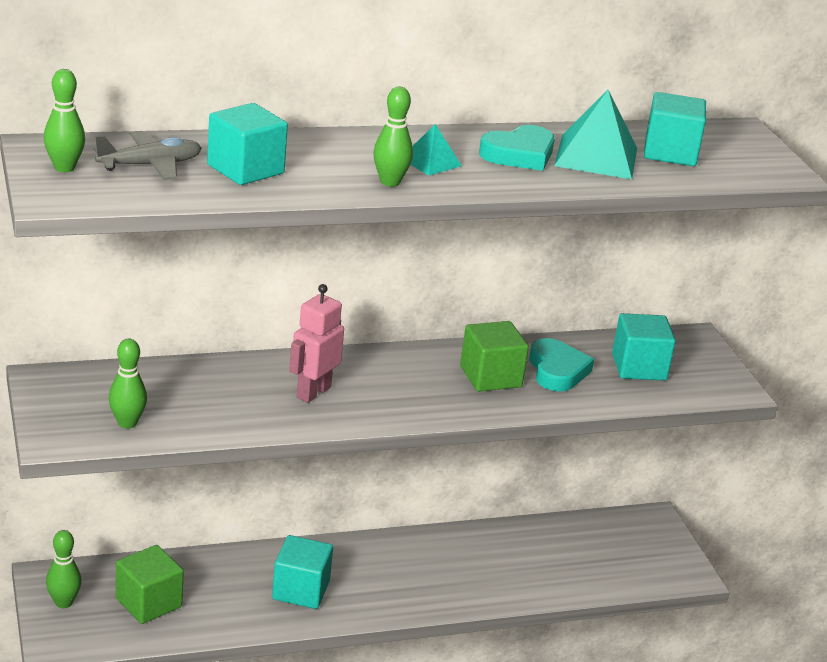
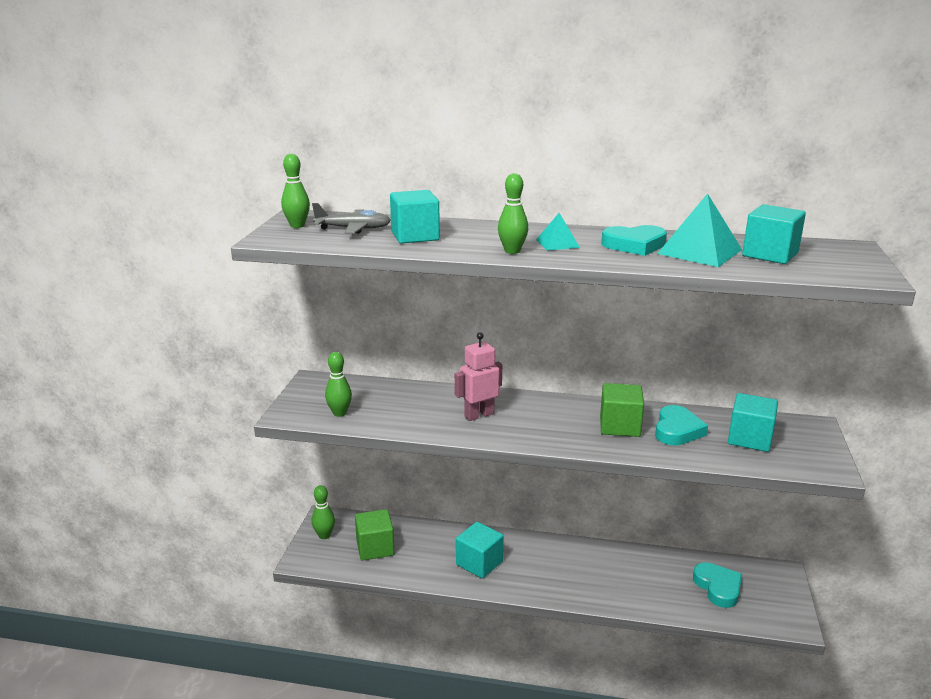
camera: 30 degrees right, 5 degrees down
(595, 553) = (718, 587): none -> turquoise heart

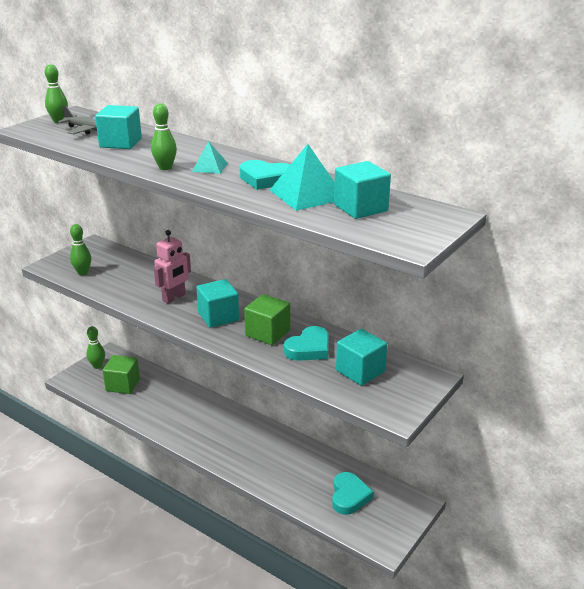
camera: 25 degrees right, 5 degrees up
(479, 415) = (174, 298): pink robot -> pink robot turned 135 degrees clockwise
(479, 563) = (184, 418): turquoise cube -> turquoise cube (218, 317)

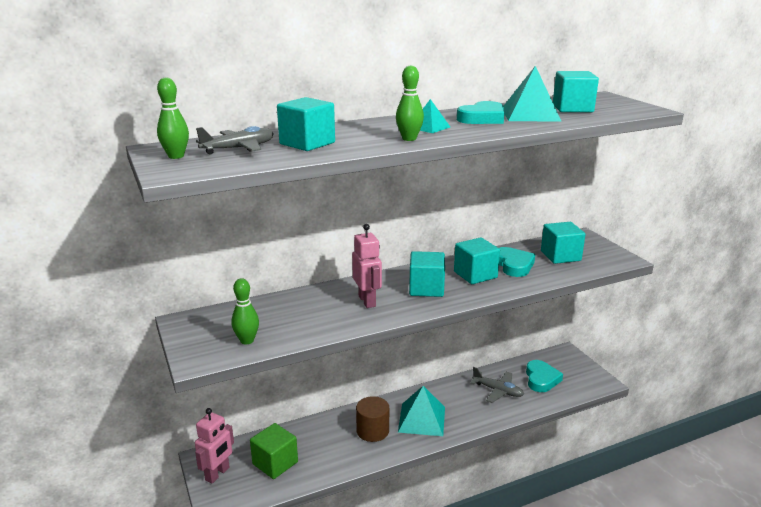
camera: 60 degrees left, 5 degrees down
(97, 366) = (217, 474): green bowling pin -> pink robot
(190, 416) = (372, 431): none -> brown cylinder
(224, 437) = (422, 419): none -> turquoise pyramid
(267, 333) = (475, 275): green cube -> turquoise cube
(303, 471) = (498, 391): none -> grey plane
(349, 496) = (541, 379): turquoise heart -> turquoise heart turned 60 degrees clockwise

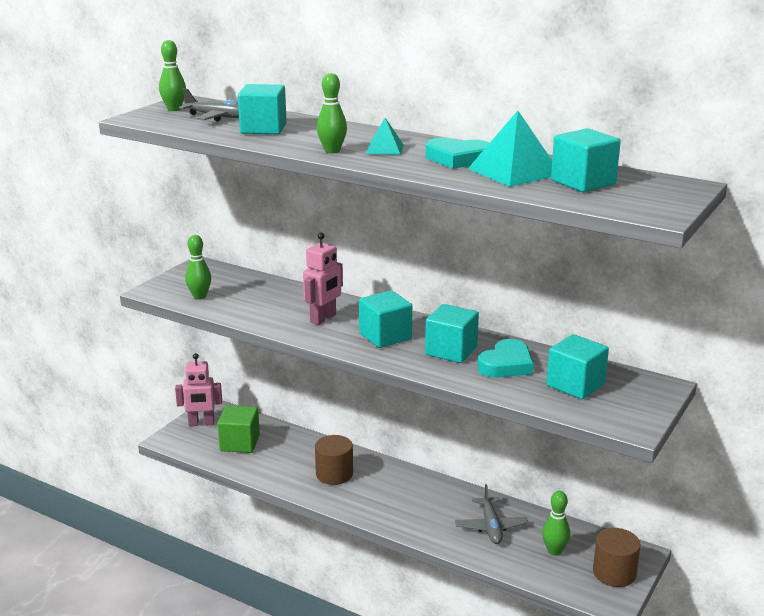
camera: 55 degrees right, 0 degrees up
(422, 419) = (383, 495): turquoise pyramid -> none
(541, 379) = (554, 551): turquoise heart -> green bowling pin
(577, 369) = (614, 573): none -> brown cylinder

